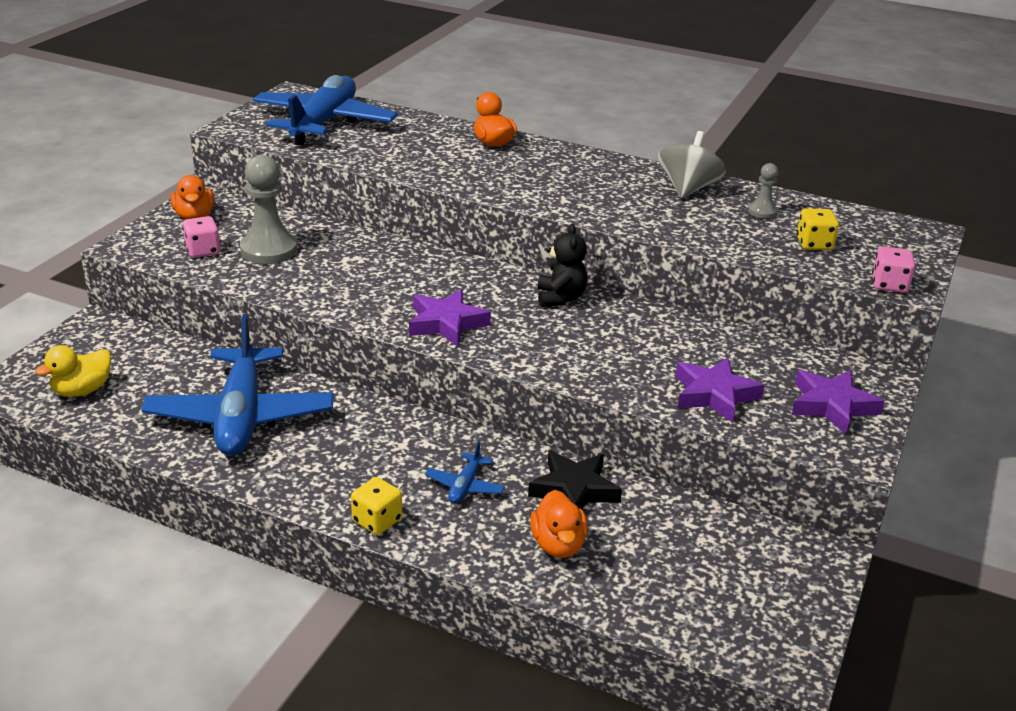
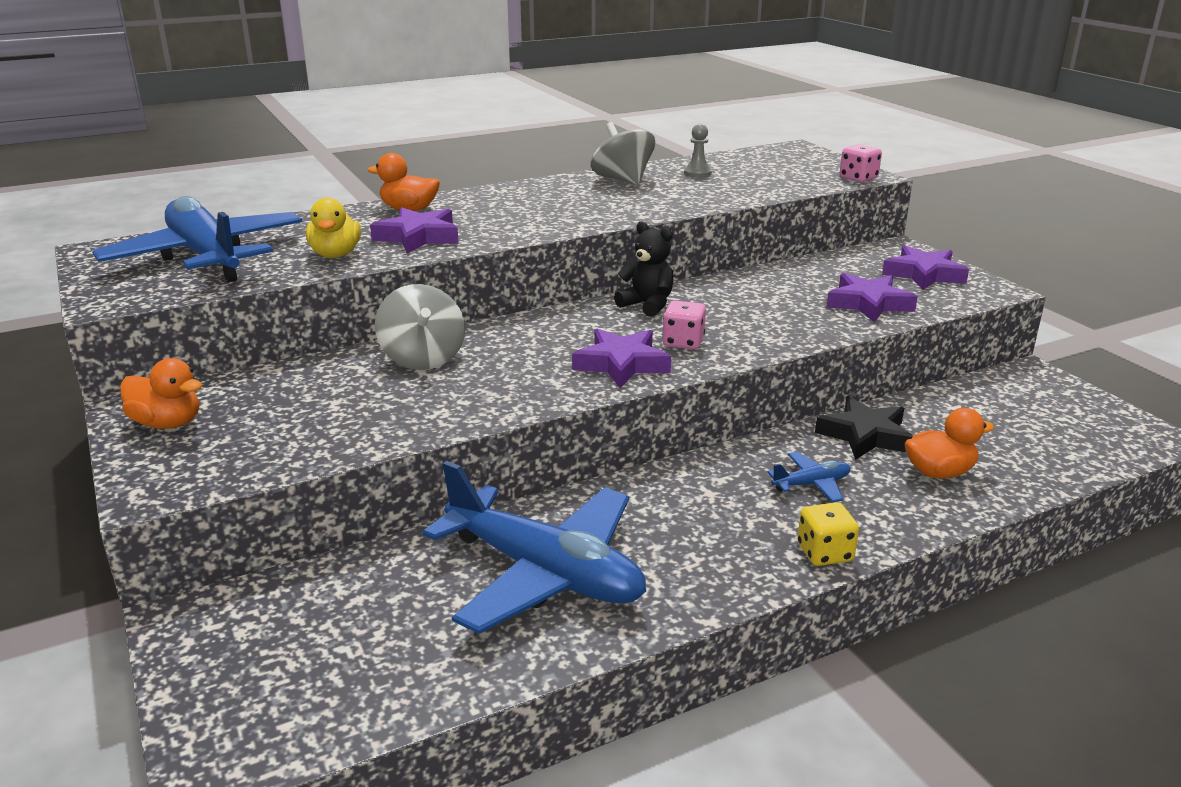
camera: 50 degrees left, 5 degrees down
(82, 390) = (329, 682): yellow duck -> yellow duck (335, 254)
(203, 251) = (259, 443): pink dice -> pink dice (683, 342)
(269, 250) = (330, 404): grey pawn -> none
(362, 252) = (423, 358): none -> grey spinning top
(448, 165) = (418, 237): none -> purple star
(465, 486) = (811, 484): blue plane -> blue plane turned 75 degrees counterclockwise
(558, 545) = (939, 472): orange duck -> orange duck turned 45 degrees counterclockwise
(814, 244) = (770, 176): yellow dice -> none

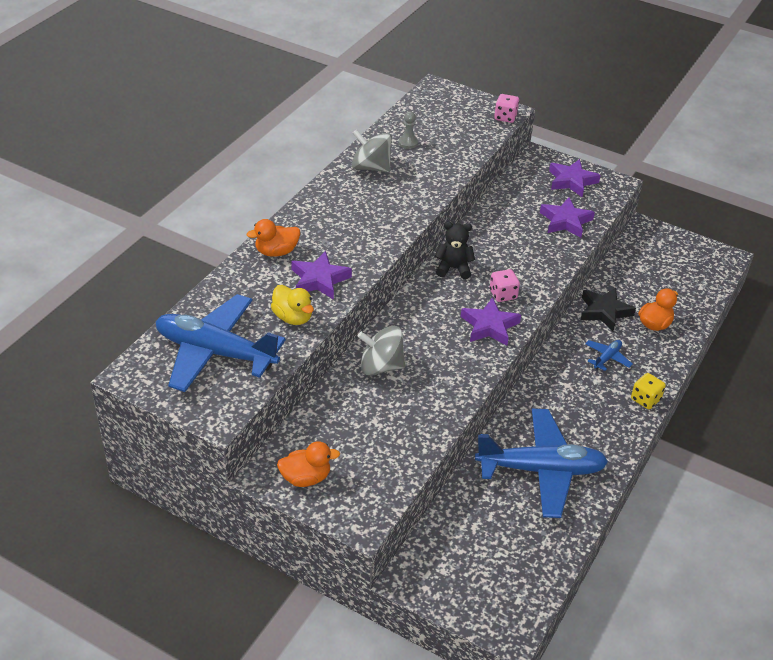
camera: 35 degrees left, 15 degrees up
(423, 358) = (381, 366): grey spinning top -> grey spinning top turned 150 degrees clockwise

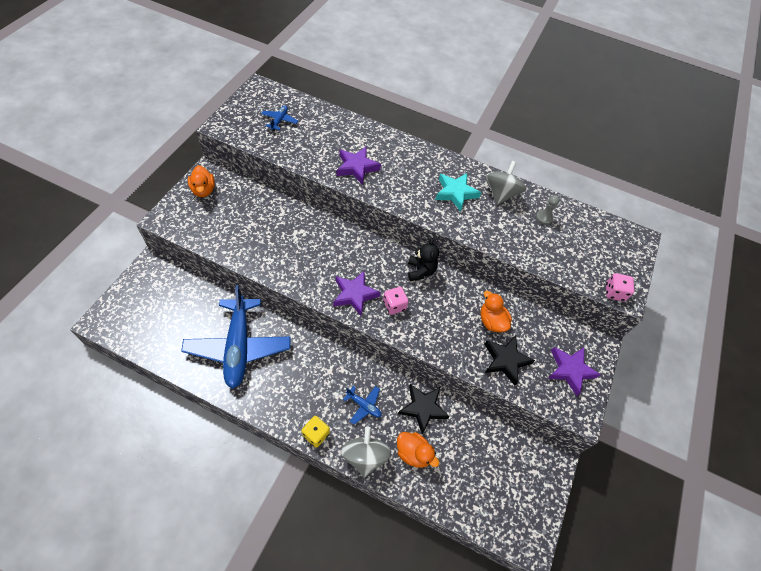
camera: 80 degrees right, 15 degrees up
(215, 352) = (279, 121): blue plane -> blue plane, size x0.41
(276, 252) = (384, 144): orange duck -> orange duck (491, 321)
(293, 317) = (315, 155): yellow duck -> none
(368, 201) = (455, 193): none -> turquoise star
(381, 366) = (305, 226): grey spinning top -> grey spinning top (365, 456)
(565, 221) = (505, 360): purple star -> black star

